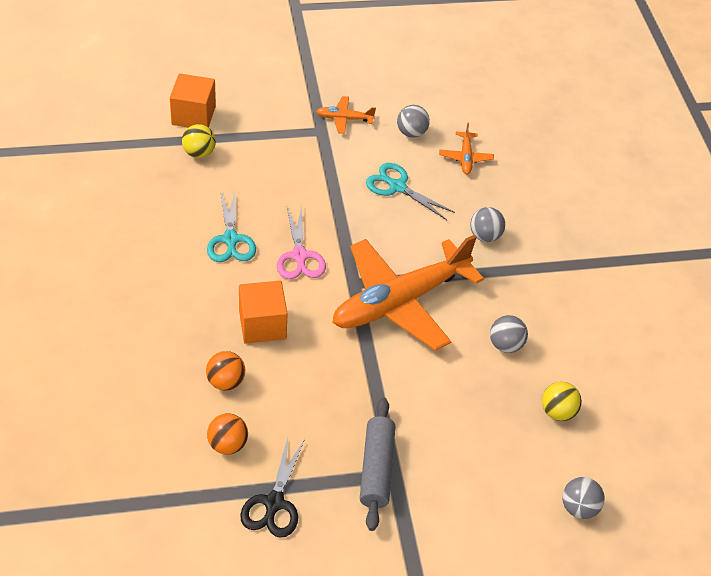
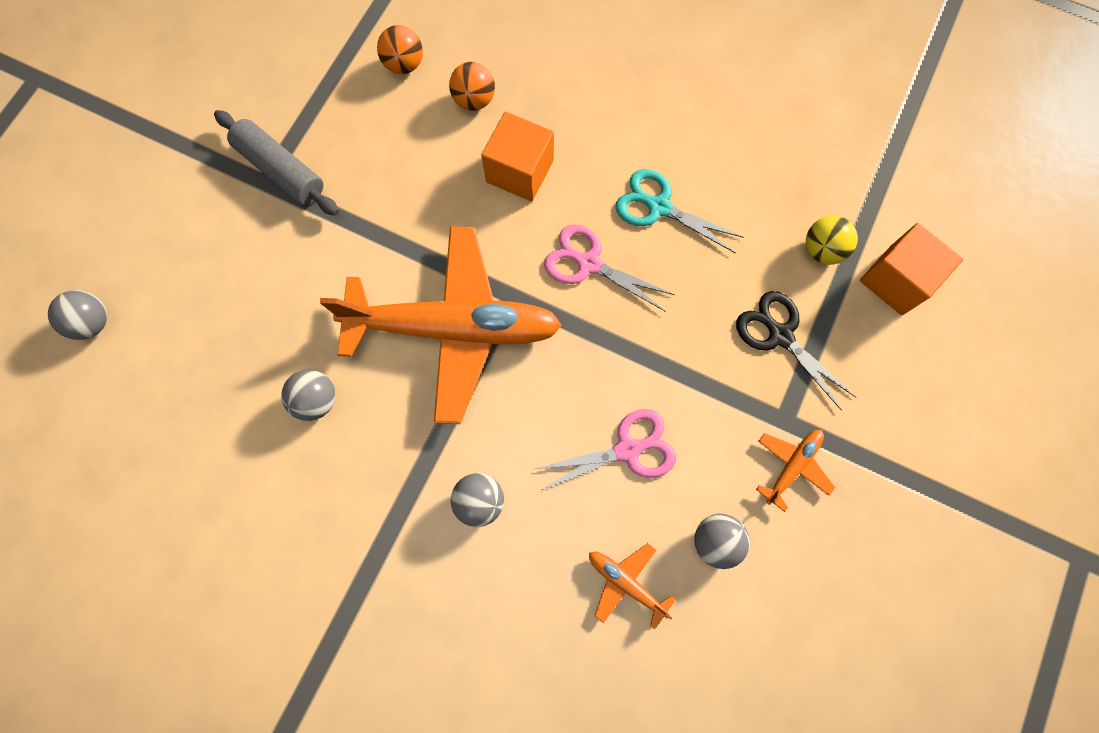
camera: 130 degrees right, 25 degrees up
(274, 503) = (317, 67): black scissors -> black scissors (780, 335)
(397, 187) = (627, 450): turquoise scissors -> pink scissors
(400, 301) = (453, 328): orange plane -> orange plane turned 90 degrees clockwise
(557, 412) = (200, 389): yellow ball -> none

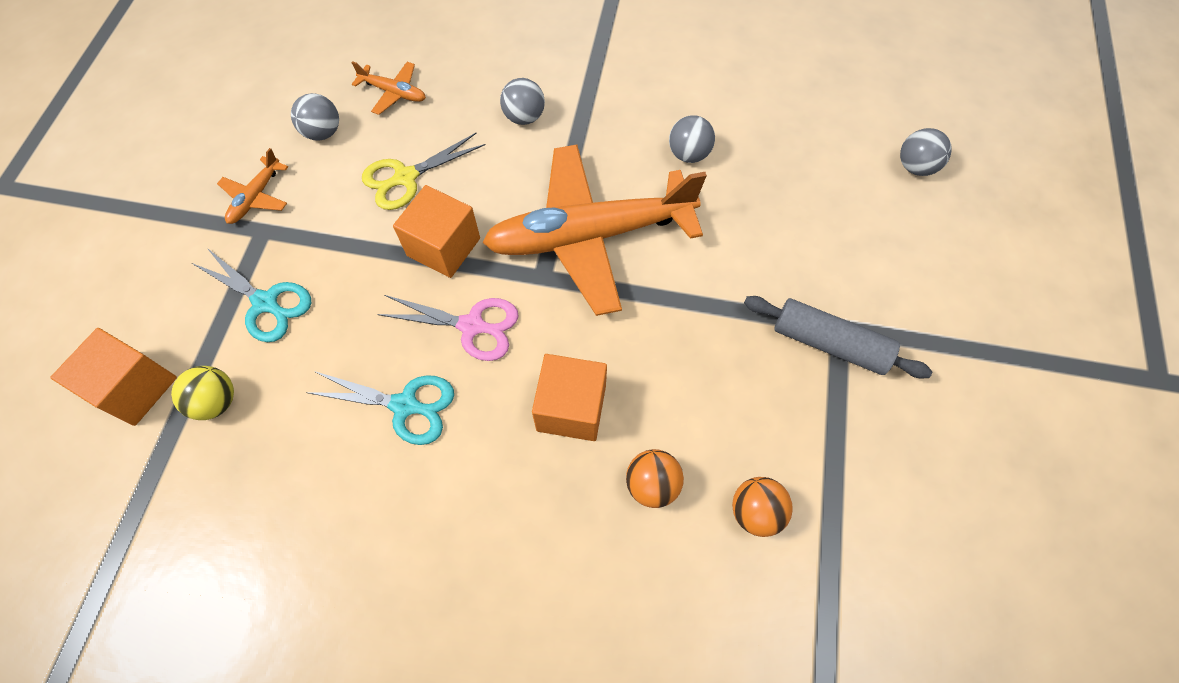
camera: 165 degrees right, 10 degrees down
(601, 353) = (443, 247): none -> orange cube
(627, 450) = (406, 177): pink scissors -> yellow scissors
(780, 335) = (265, 303): black scissors -> turquoise scissors

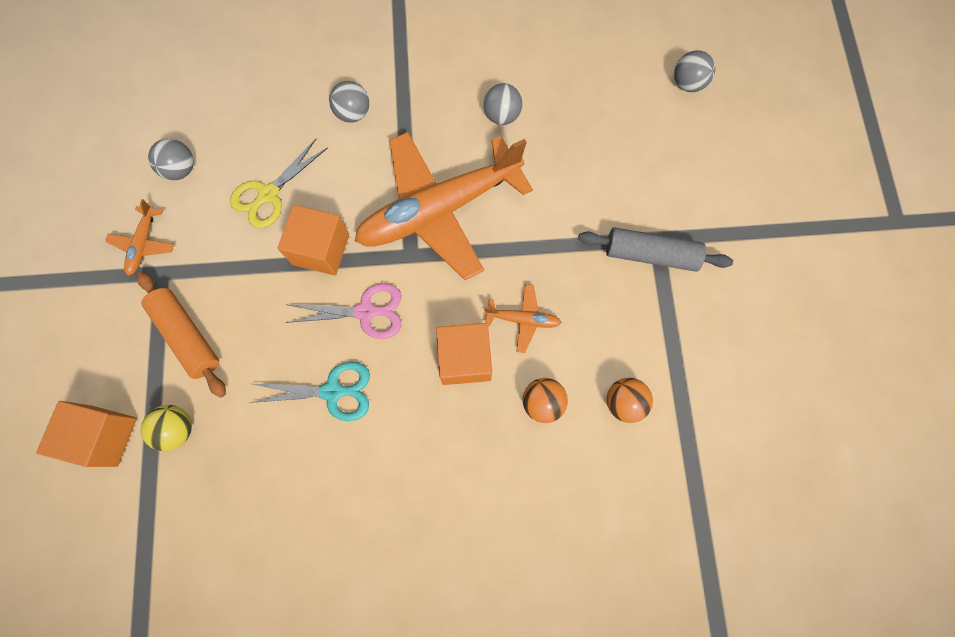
camera: 15 degrees left, 10 degrees up
(265, 303) = (187, 336): turquoise scissors -> orange rolling pin
(394, 92) = (231, 116): orange plane -> orange plane (522, 319)

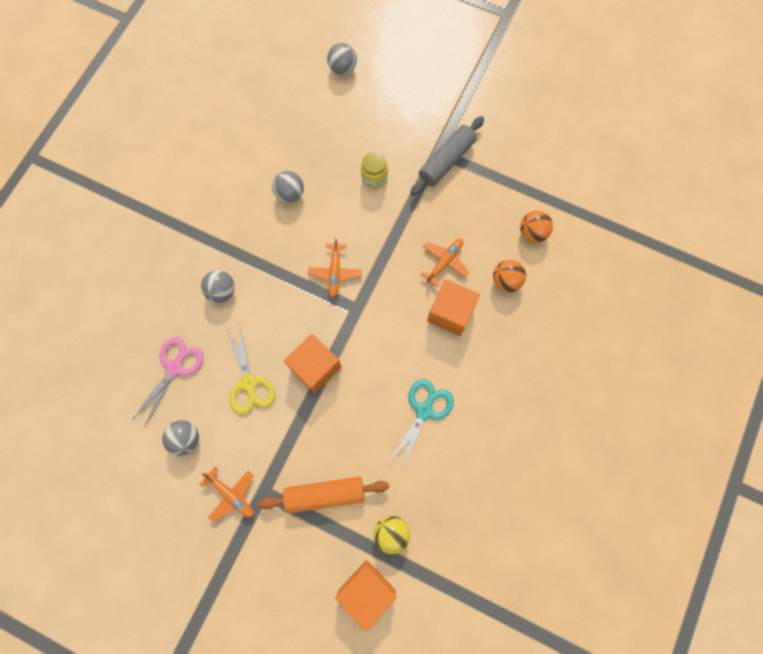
camera: 60 degrees left, 0 degrees up
(365, 312) = (380, 360): pink scissors -> pink scissors (174, 368)
(439, 209) = (335, 272): orange plane -> orange plane, size x0.40
(577, 188) = (374, 177): none -> yellow jar

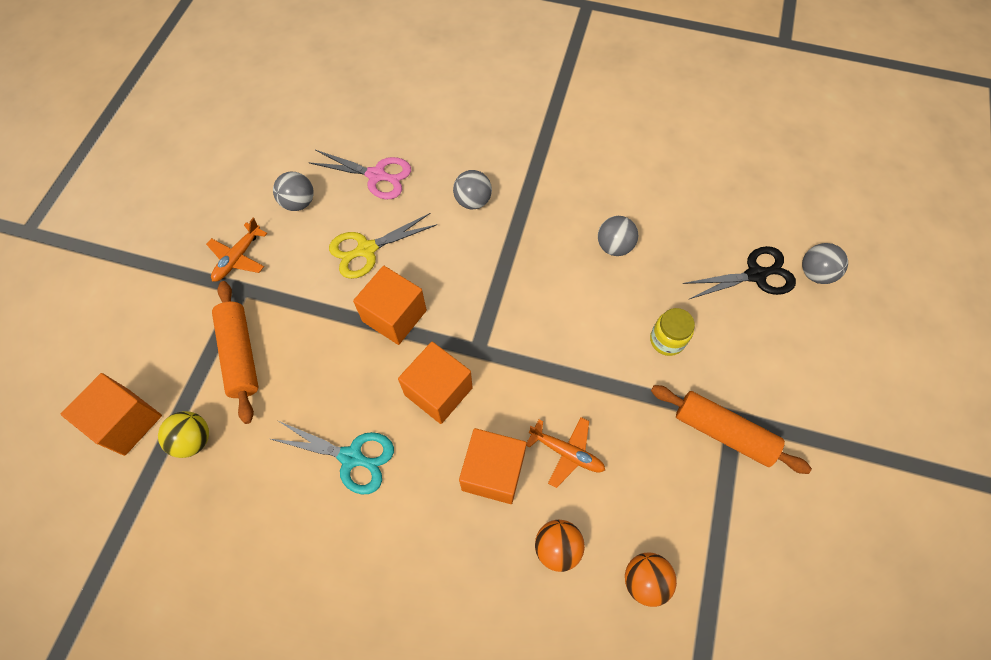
camera: 80 degrees right, 10 degrees down
(335, 106) = (755, 275): none -> black scissors
(335, 272) = (521, 316): orange plane -> none
(384, 342) = (438, 391): none -> orange cube
(446, 161) = (723, 432): grey rolling pin -> orange rolling pin

